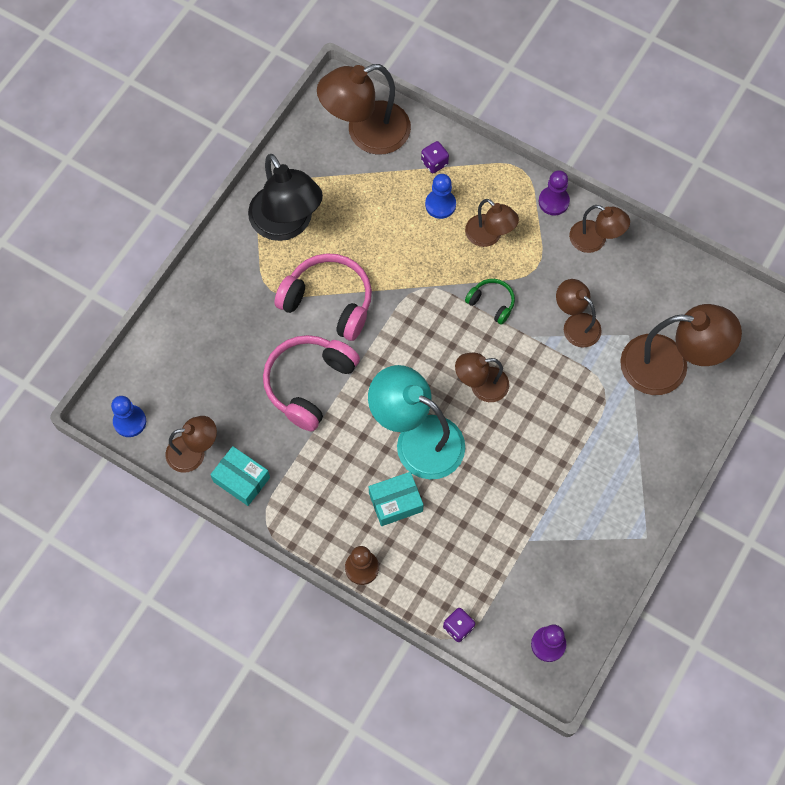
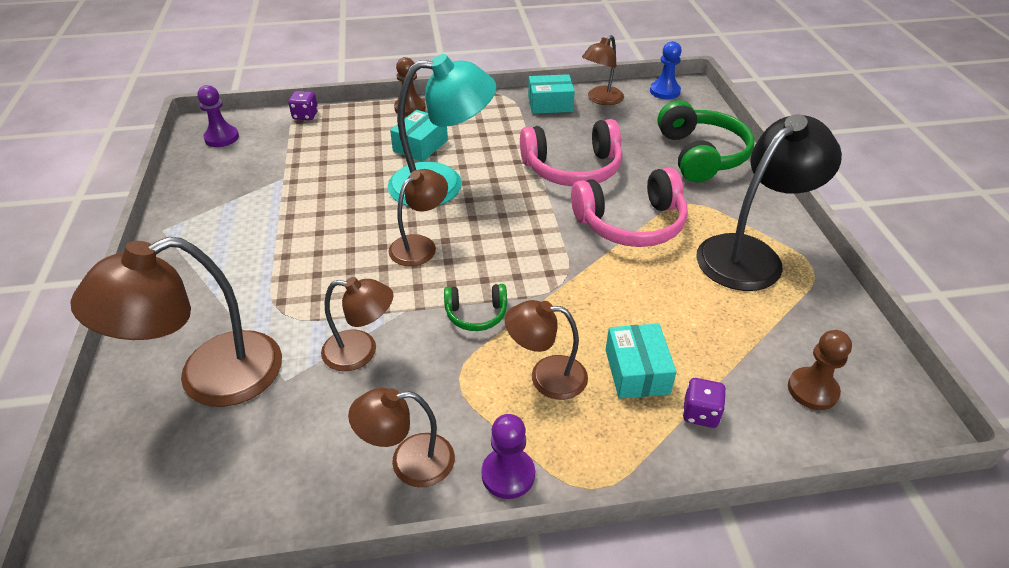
camera: 140 degrees right, 25 degrees down
(202, 326) = (701, 155): none -> green headphones
(287, 224) = (750, 254): black lamp -> black lamp turned 120 degrees clockwise
(309, 384) = (572, 168): pink headphones -> pink headphones turned 90 degrees clockwise
(366, 133) = (812, 390): brown lamp -> brown pawn
(440, 205) = (637, 371): blue pawn -> turquoise box

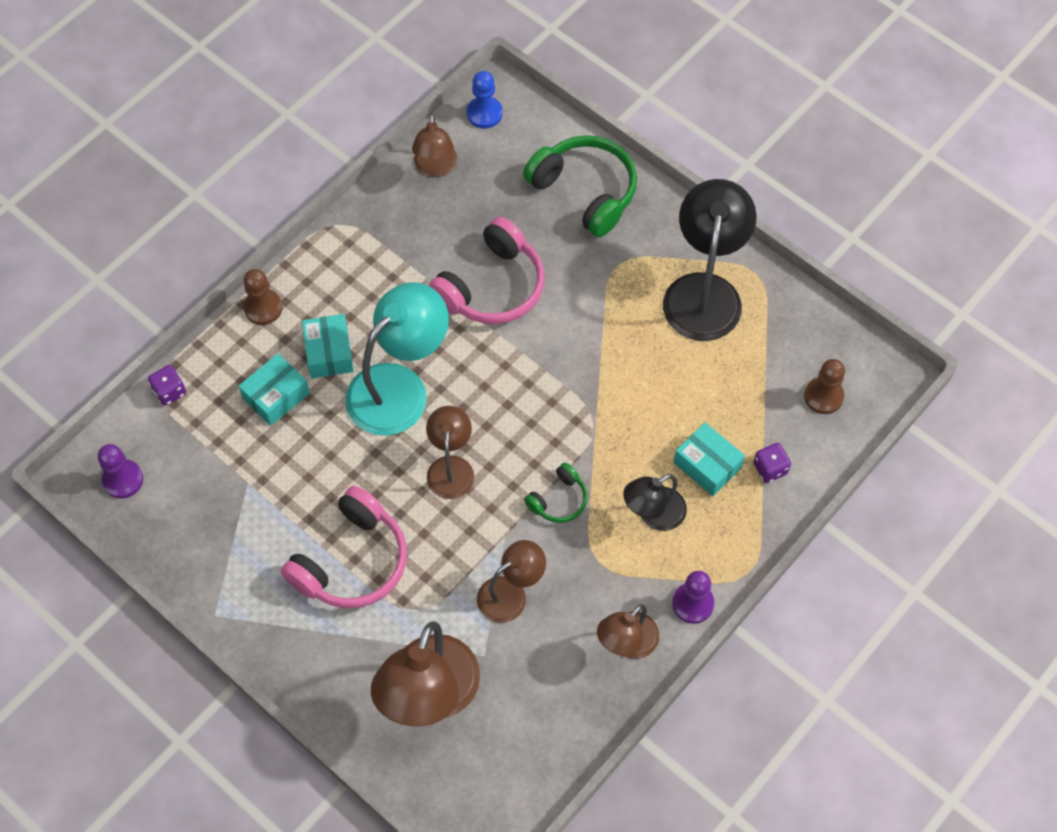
camera: 40 degrees left, 20 degrees up
(546, 376) = (653, 514): brown lamp -> black lamp
(550, 104) = (393, 208): turquoise box -> turquoise box (276, 396)
(631, 223) = (593, 321): pink headphones -> pink headphones (352, 561)

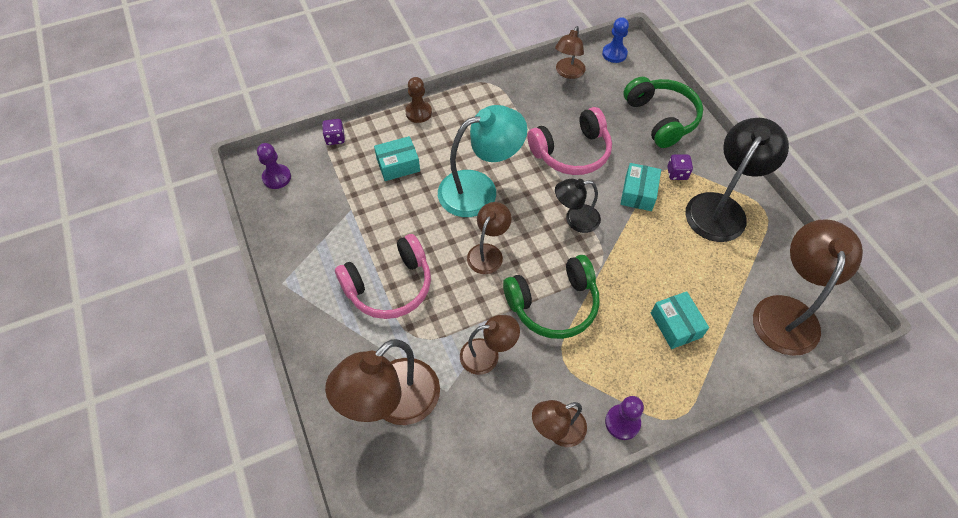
camera: 25 degrees right, 5 degrees down
(329, 353) = (445, 152): turquoise box -> turquoise box (638, 193)
(558, 500) = (553, 304): green headphones -> green headphones, size x1.95
(653, 514) = (619, 343): black lamp -> black lamp (575, 219)
(770, 468) = (724, 347): purple dice -> purple dice (677, 173)
(823, 396) = (787, 312): brown pawn -> brown lamp

